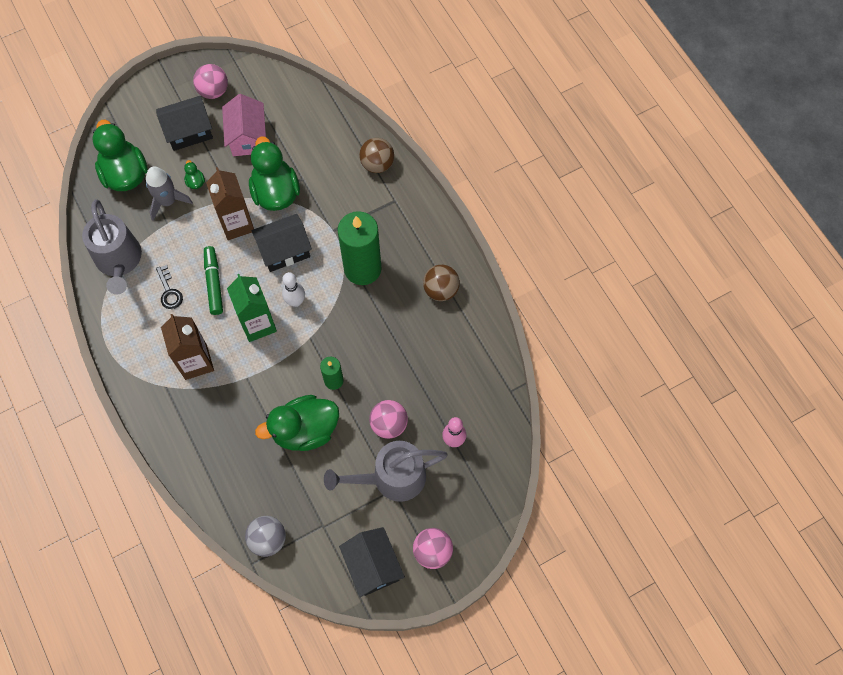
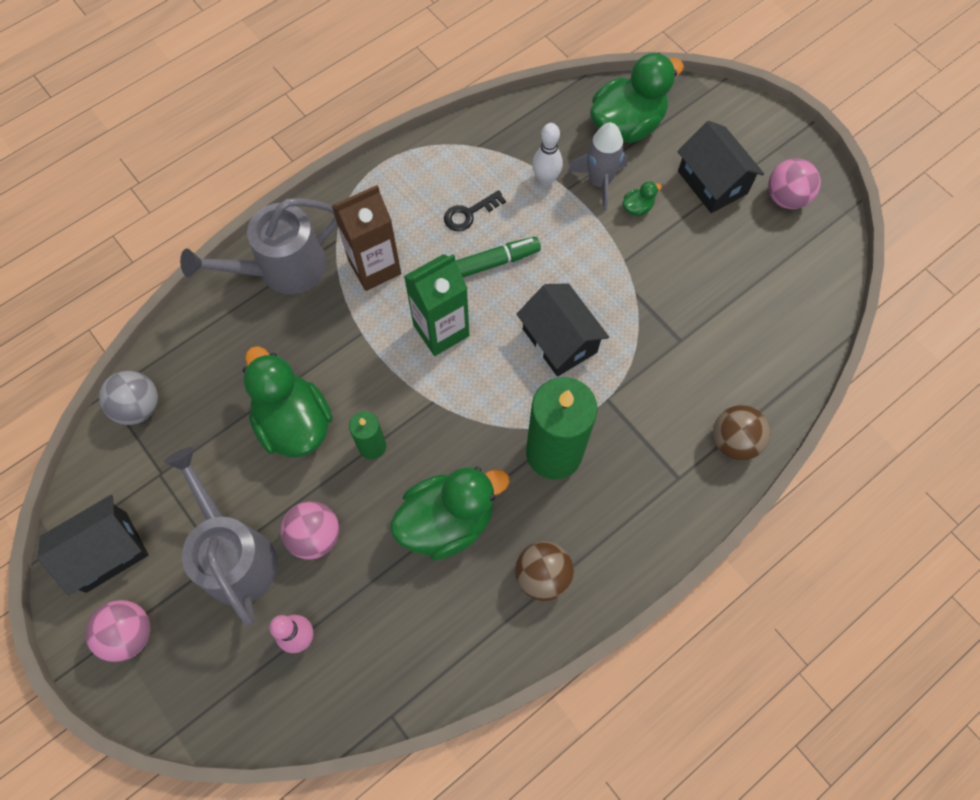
camera: 80 degrees right, 0 degrees up
(119, 261) = (500, 148): grey watering can -> grey watering can (282, 269)
(237, 224) = (586, 272): brown carton -> none
(247, 137) = (726, 256): pink house -> none
(275, 192) = (648, 310): green duck -> green duck (447, 521)
(295, 301) = (484, 371): white bowling pin -> white bowling pin (545, 179)

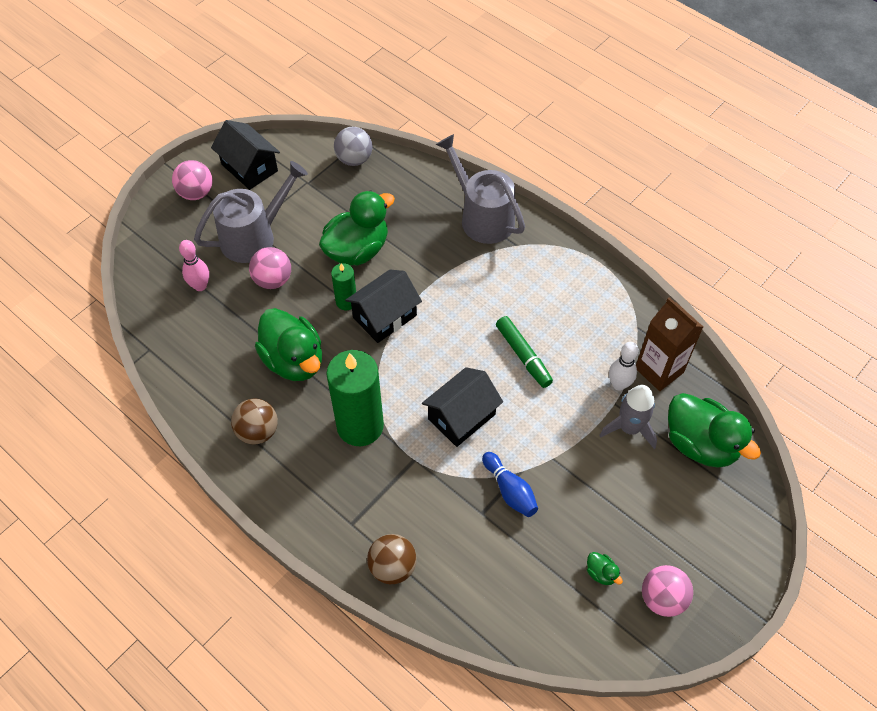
camera: 80 degrees right, 10 degrees down
(374, 267) = (499, 275): brown carton -> brown carton (659, 370)
(441, 330) = (452, 330): green carton -> none
(469, 213) = (567, 332): black key -> none
(637, 207) = (611, 463): green duck -> green duck (601, 573)
(657, 308) = (510, 490): none -> blue bowling pin
(712, 182) = (659, 526): black house -> black house (384, 316)

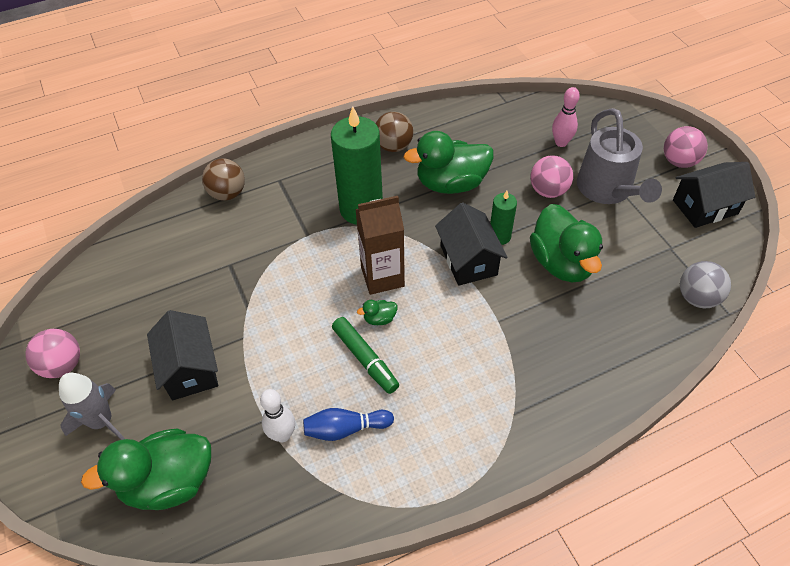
camera: 115 degrees right, 5 degrees down
(462, 417) = (327, 282): black house -> black house (190, 369)
(482, 217) = (569, 394): grey watering can -> none
(510, 490) = (235, 292): blue bowling pin -> blue bowling pin (345, 429)
(523, 356) = (365, 359): green marker -> green marker turned 120 degrees counterclockwise
(601, 573) = (118, 328): green duck -> green duck (379, 319)
(629, 428) = (229, 420): grey rocket -> grey rocket (102, 421)
(659, 370) = (275, 487): brown carton -> brown carton (382, 277)

